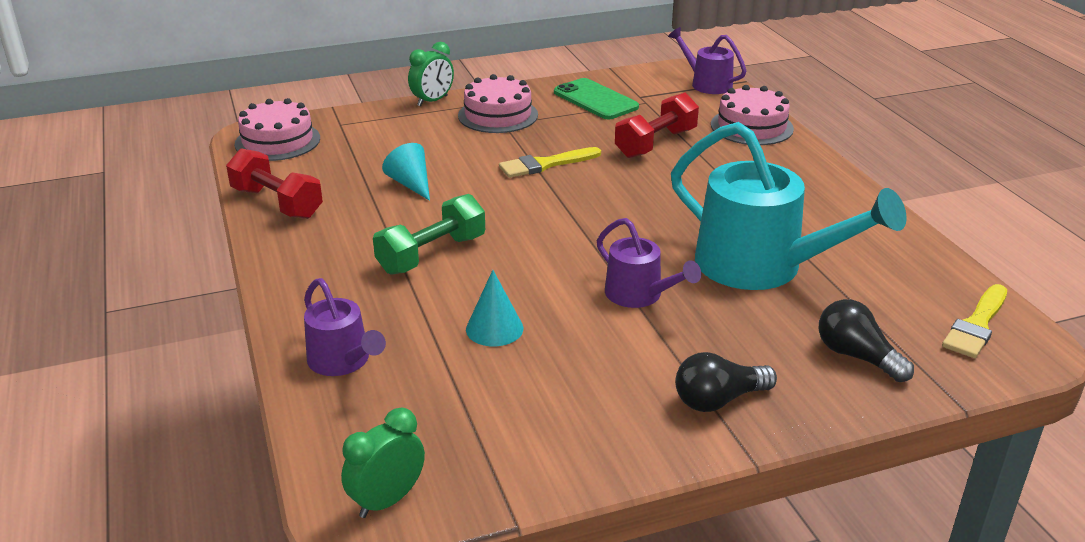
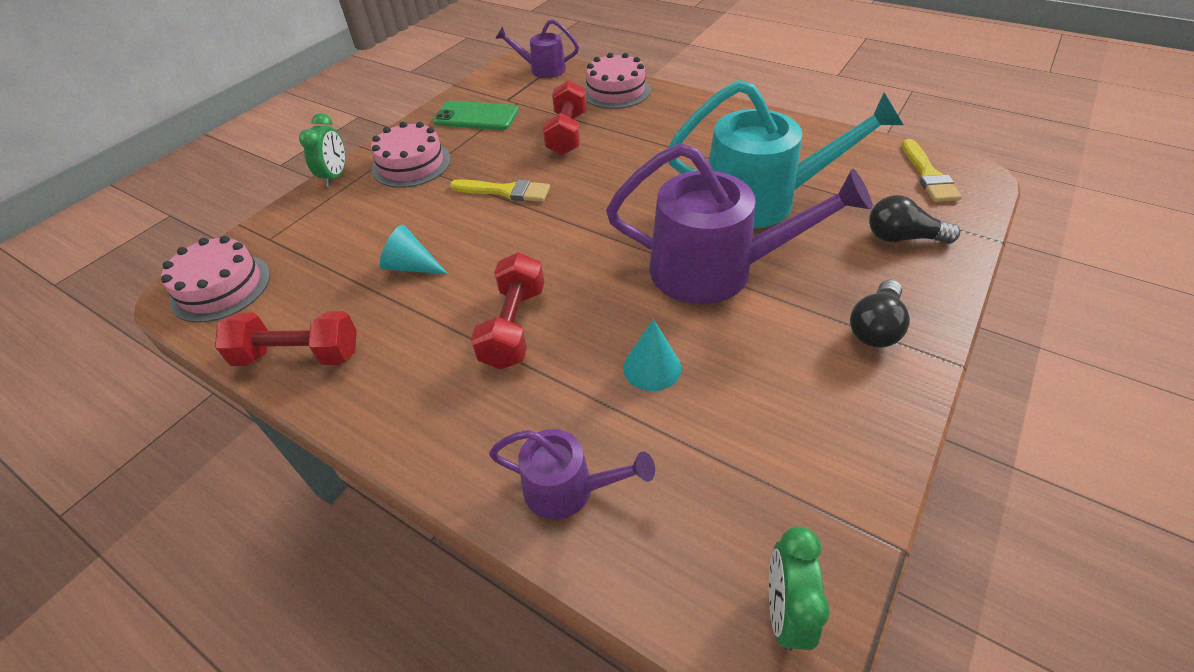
camera: 35 degrees left, 15 degrees up
(431, 254) = (514, 326): green dumbbell -> red dumbbell
(545, 164) = (505, 191): yellow brush -> yellow brush turned 105 degrees counterclockwise
(639, 295) = (716, 270): purple watering can -> purple watering can, size x1.91

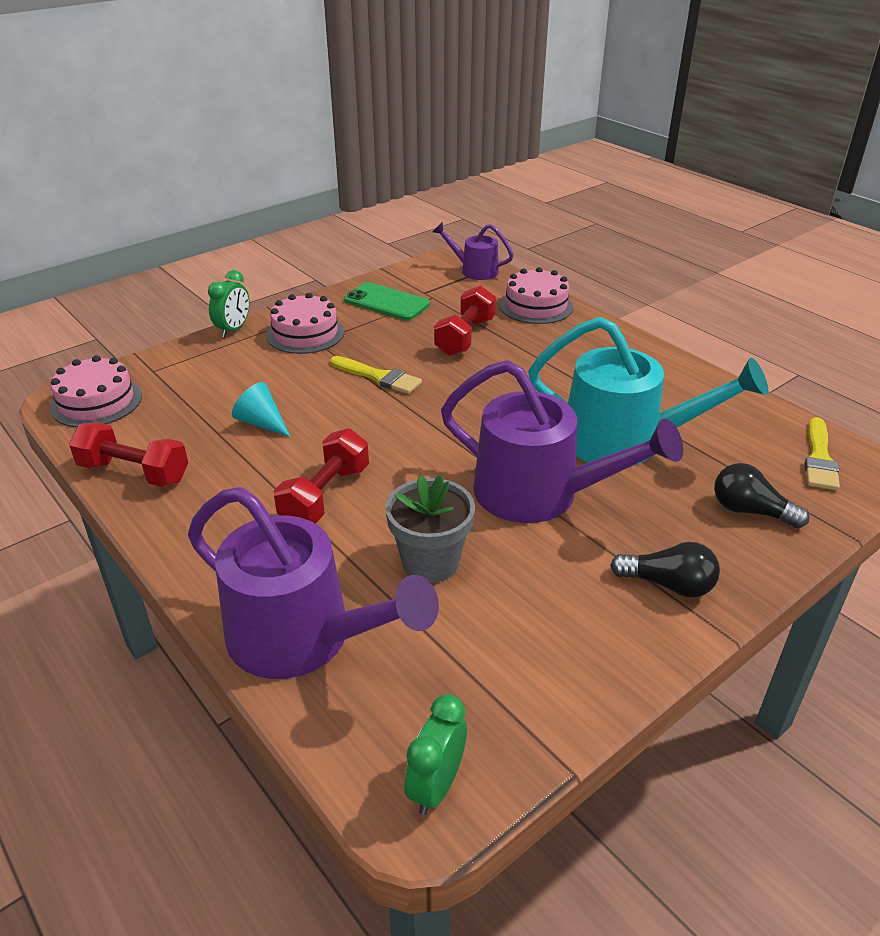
camera: 15 degrees right, 10 degrees down
(568, 489) = (303, 638): purple watering can -> purple watering can, size x1.91
(652, 367) = (430, 562): turquoise cone -> grey flower pot
(875, 327) = (668, 584): black light bulb -> black light bulb turned 120 degrees counterclockwise

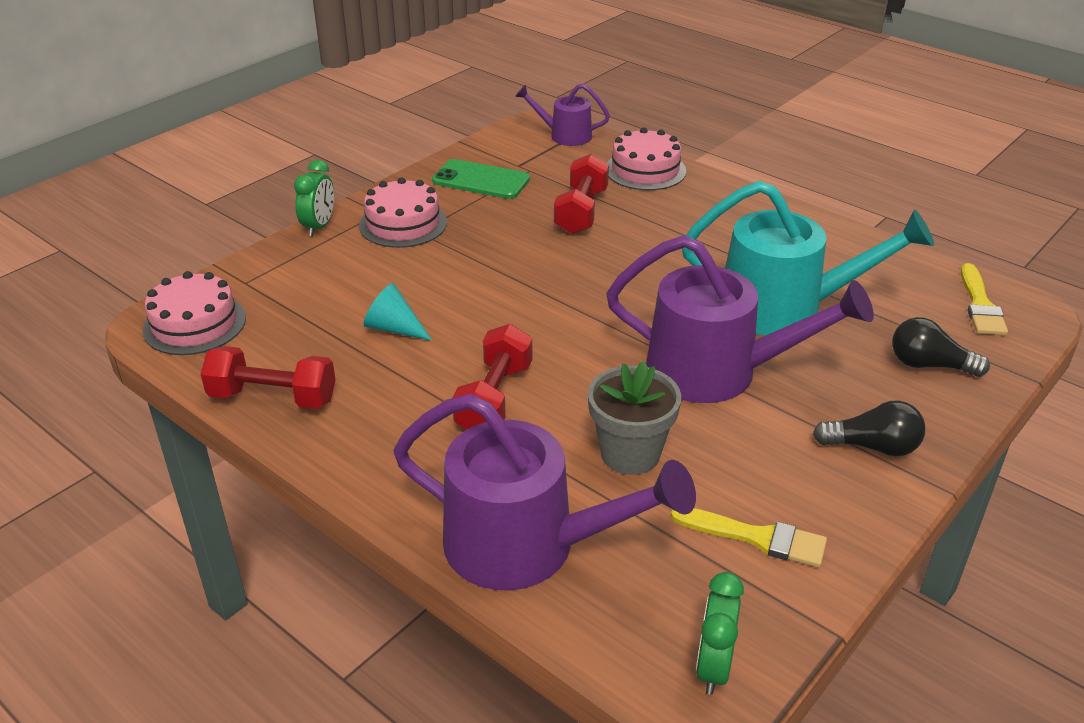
camera: 10 degrees left, 0 degrees up
(379, 377) = (503, 265): yellow brush -> yellow brush (757, 537)

